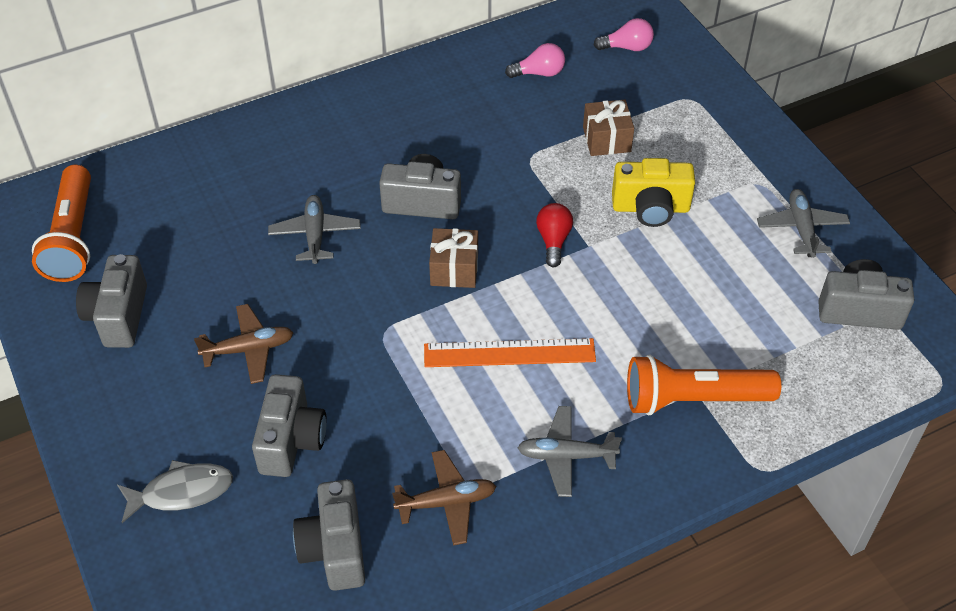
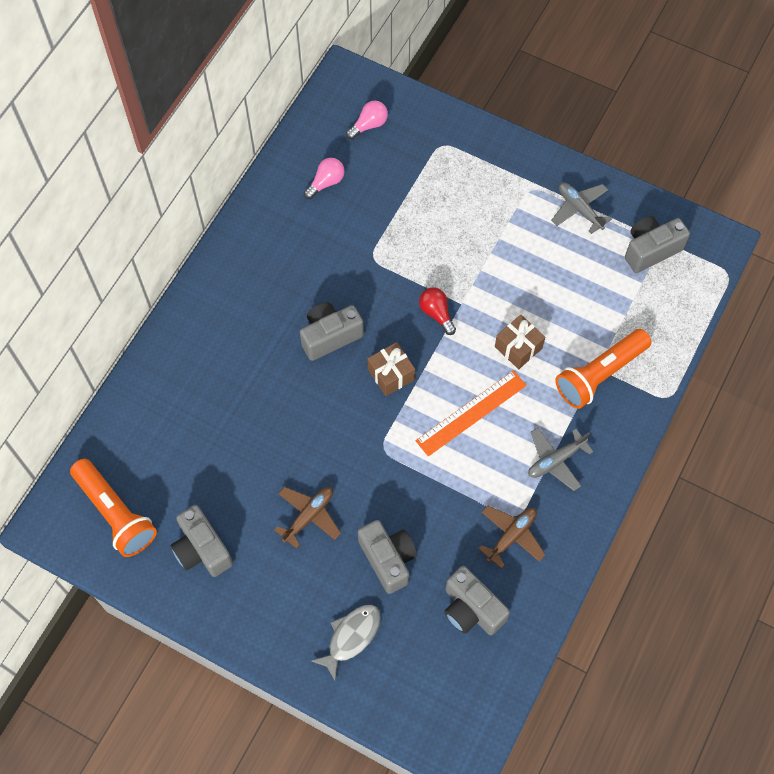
camera: 35 degrees left, 15 degrees up
(315, 235) = (280, 406): grey plane -> none
(606, 139) = (411, 212): brown gift -> brown gift (518, 347)
(650, 208) = (478, 250): yellow camera -> none

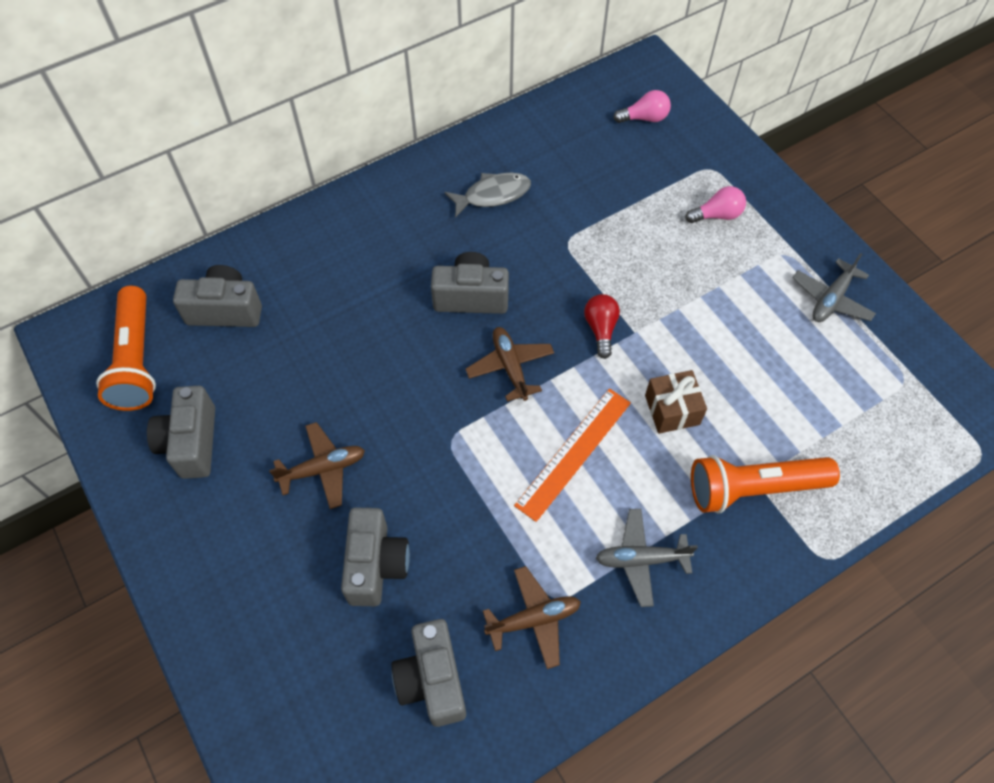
camera: 30 degrees right, 5 degrees down
(326, 183) = (565, 151): pink light bulb -> pink light bulb (717, 215)
(351, 637) = (276, 630): grey fish -> grey fish (493, 195)
(391, 374) = (510, 367): brown gift -> brown plane
(471, 413) = (574, 453): orange ruler -> orange ruler turned 45 degrees counterclockwise
(579, 209) = (831, 299): grey plane -> grey plane turned 135 degrees counterclockwise
(650, 250) = (895, 381): grey camera -> grey camera (225, 310)

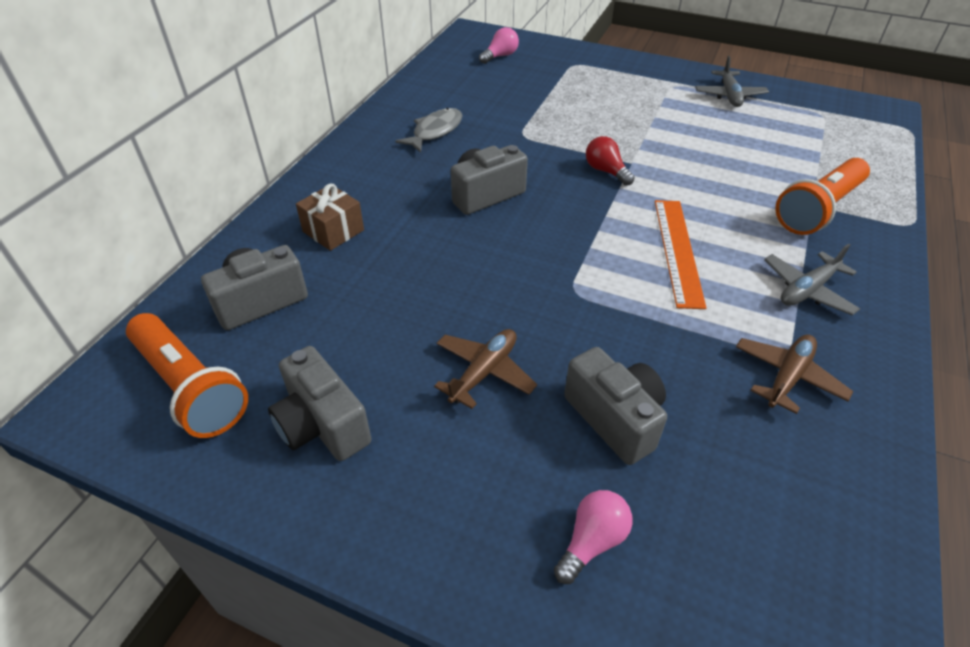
camera: 35 degrees left, 15 degrees down
(432, 680) = (768, 479): grey camera -> none
(510, 367) = (566, 222): brown plane -> none
(672, 410) = (711, 193): brown gift -> brown gift (333, 231)
(717, 215) = (607, 84): pink light bulb -> pink light bulb (592, 541)

